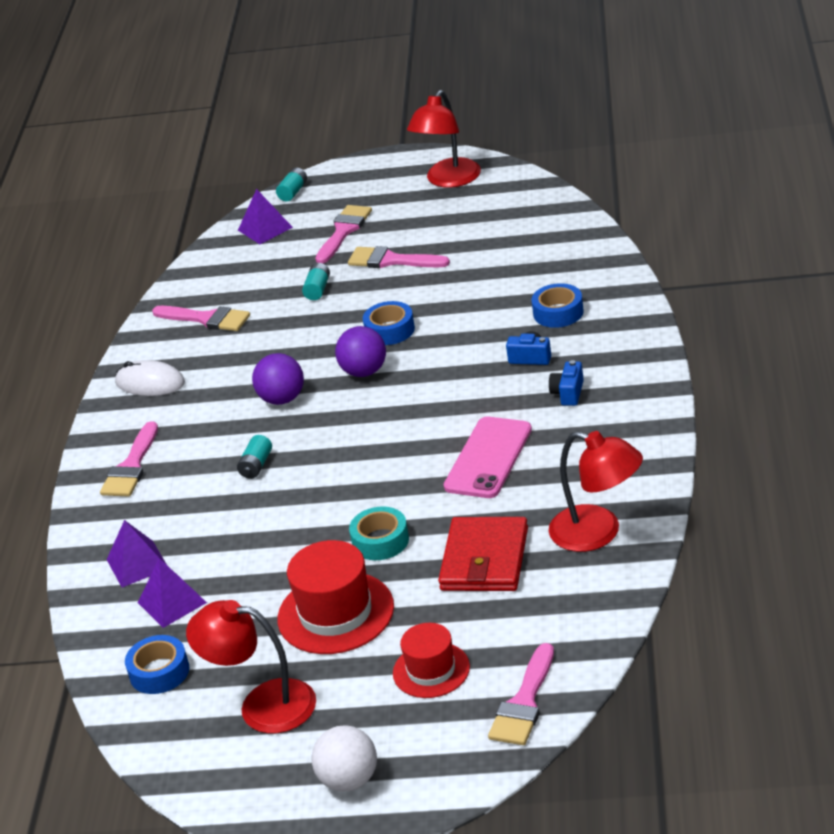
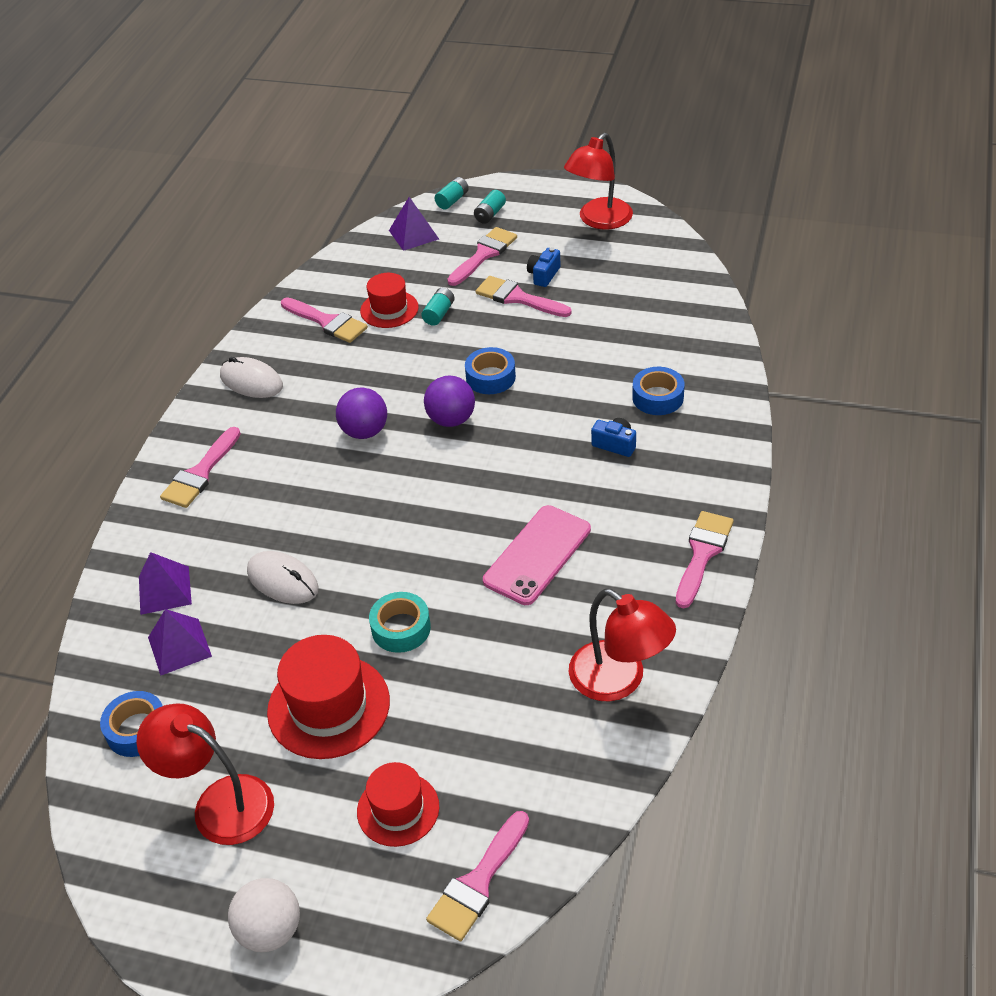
camera: 10 degrees right, 10 degrees up
(251, 531) = (283, 580): none -> white mouse
(256, 465) = (314, 503): turquoise battery -> turquoise battery (490, 214)
(266, 296) = (389, 309): none -> red hat
(484, 559) = (495, 681): red wallet -> none
(568, 393) = (639, 497): blue camera -> blue camera (543, 275)
(642, 423) = (702, 554): none -> pink brush

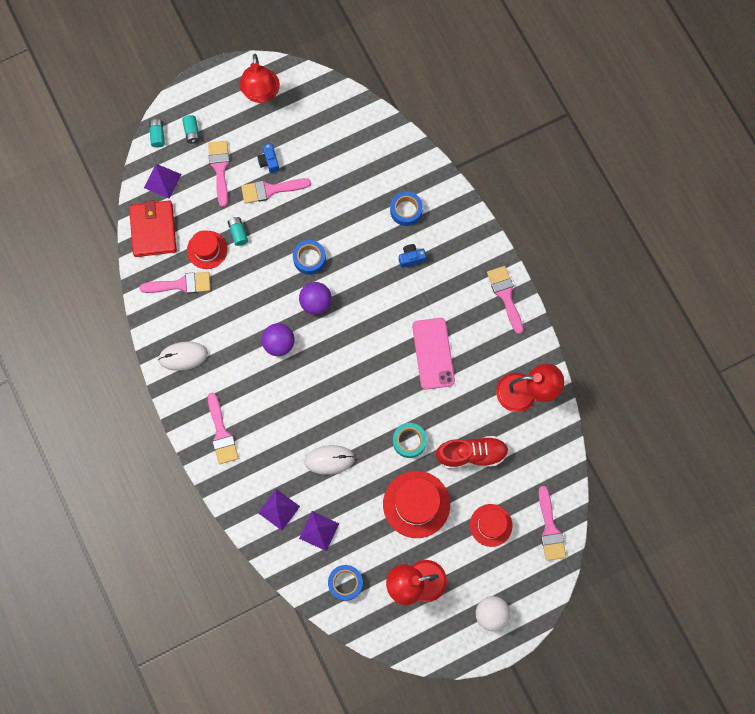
camera: 45 degrees left, 30 degrees up
(356, 265) = (153, 229): none -> red wallet
(465, 701) = (471, 454): none -> red shoe

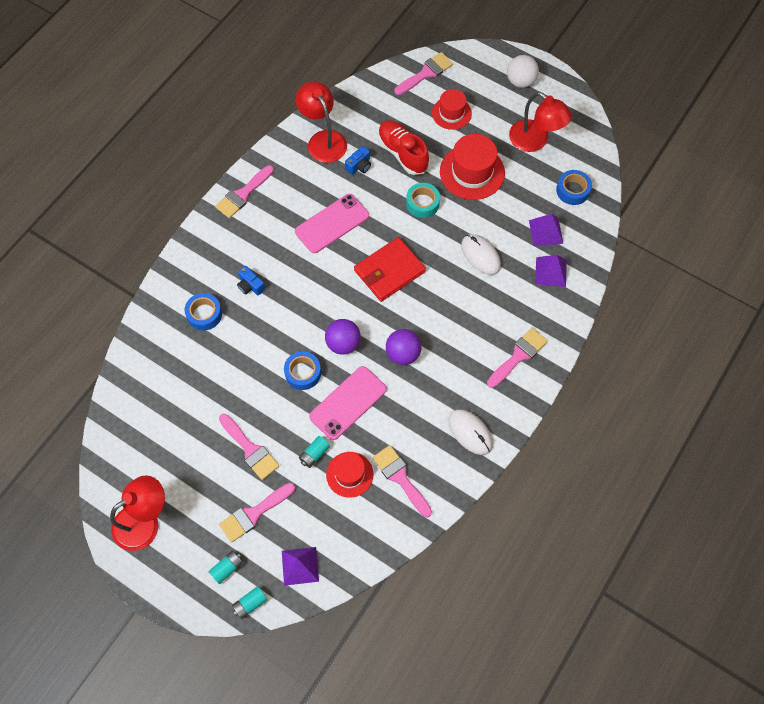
camera: 120 degrees left, 10 degrees down
(153, 229) = (359, 541): red wallet -> red wallet (389, 271)
(264, 279) = (348, 403): none -> pink phone
(269, 161) = (219, 468): blue camera -> blue camera (359, 166)

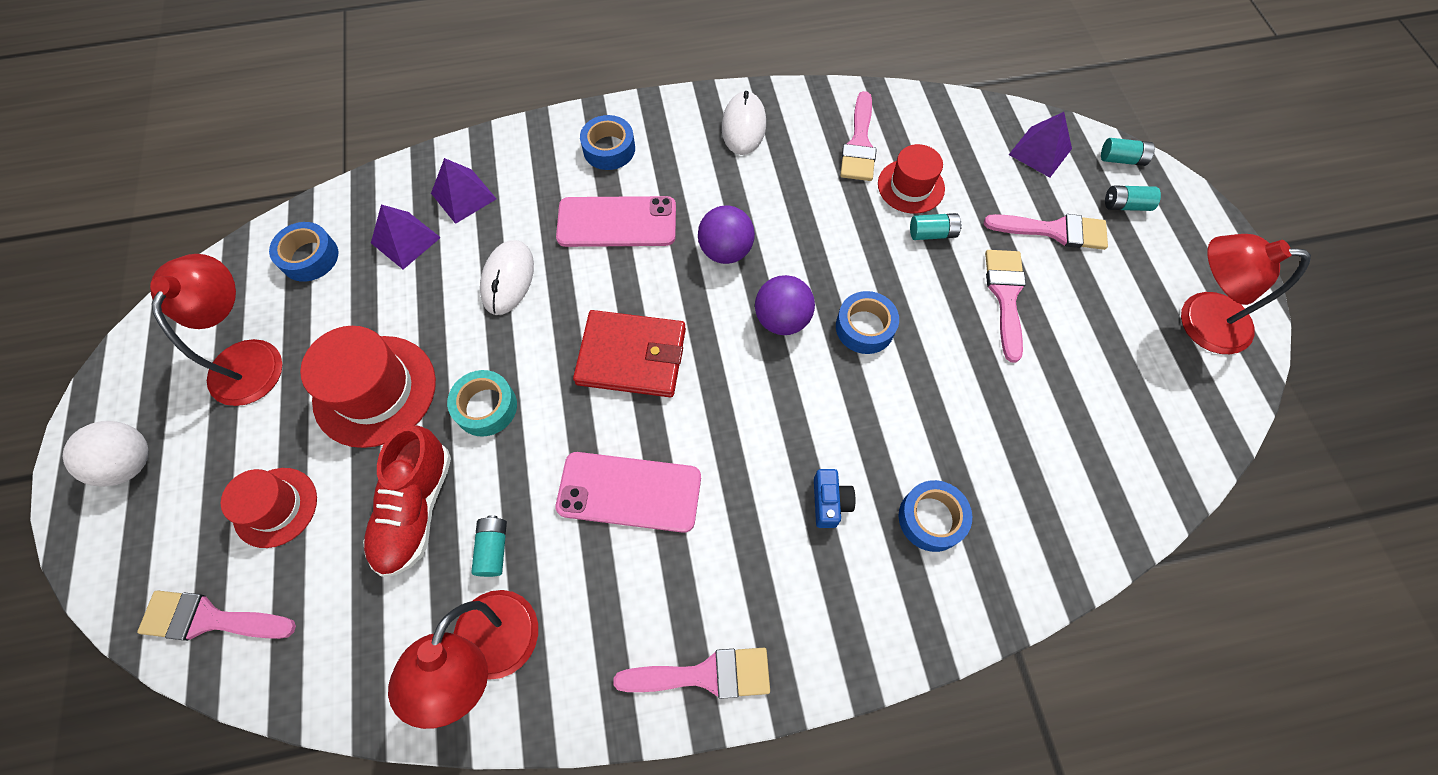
camera: 135 degrees left, 0 degrees up
(348, 403) = (843, 253): pink phone -> pink phone (617, 222)
(359, 166) = (493, 549): blue camera -> turquoise battery
(518, 356) = (609, 149): pink brush -> blue tape

